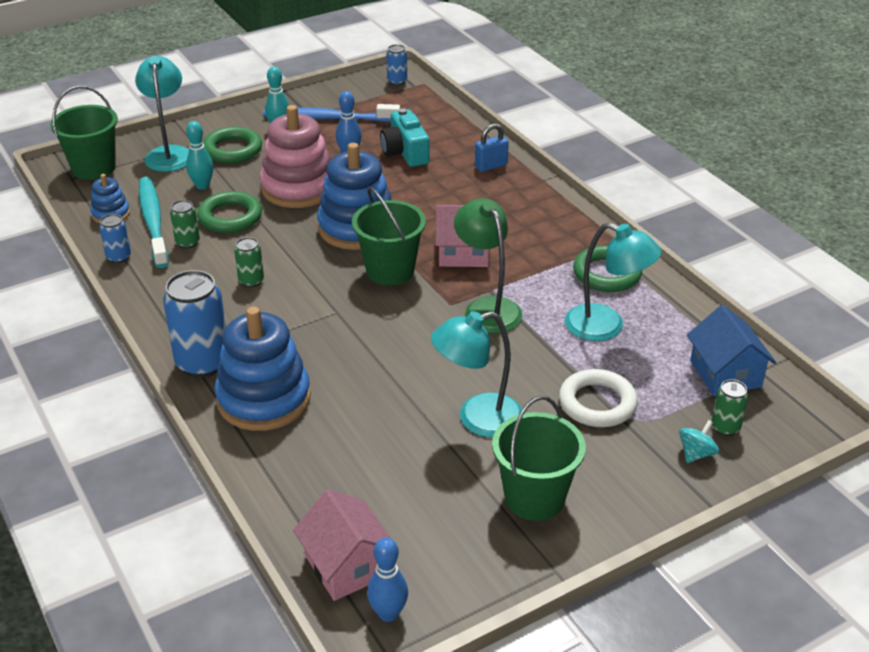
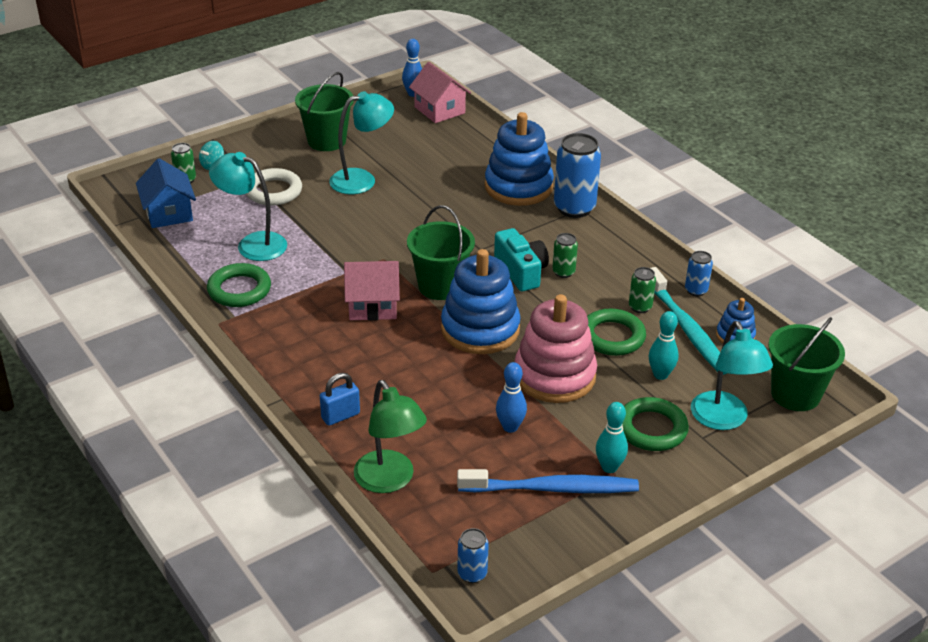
camera: 175 degrees right, 0 degrees up
(405, 152) = (443, 433): turquoise camera -> turquoise camera (521, 271)
(487, 308) = (352, 256): green lamp -> green lamp (390, 481)

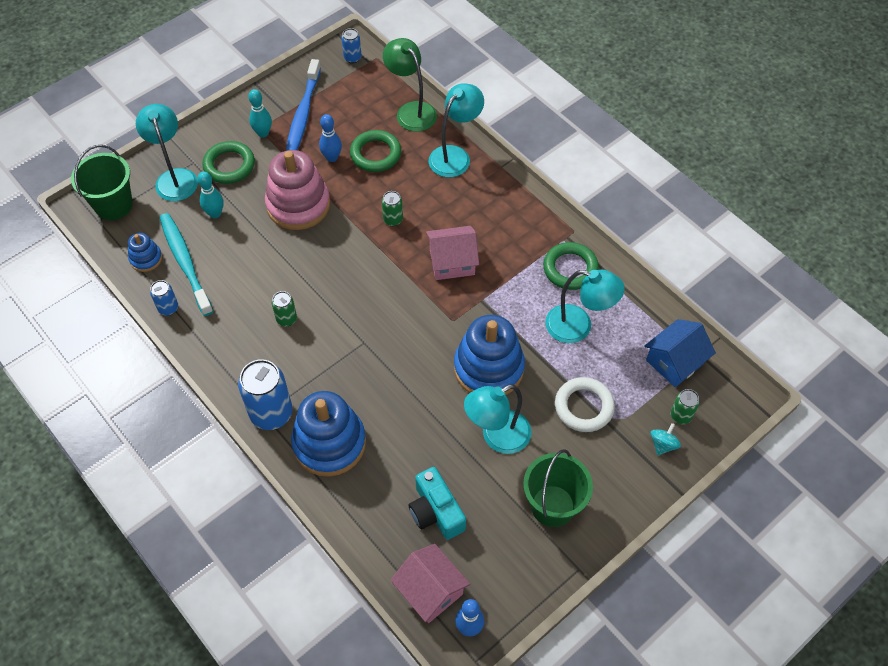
camera: 175 degrees right, 20 degrees up
(168, 213) = (674, 362): blue house -> blue house turned 75 degrees clockwise
(340, 416) = (455, 155): blue padlock -> turquoise lamp
(440, 286) = (397, 290): green bucket -> none
(480, 329) = (359, 245): blue stacking toy -> blue stacking toy (488, 368)
(521, 271) = (325, 316): turquoise camera -> turquoise camera (436, 511)
(552, 489) = (303, 115): blue toothbrush -> blue toothbrush turned 75 degrees counterclockwise
(612, 337) = (249, 248): green ring -> green ring (375, 154)
(640, 307) = (222, 283): green can -> green can (393, 220)

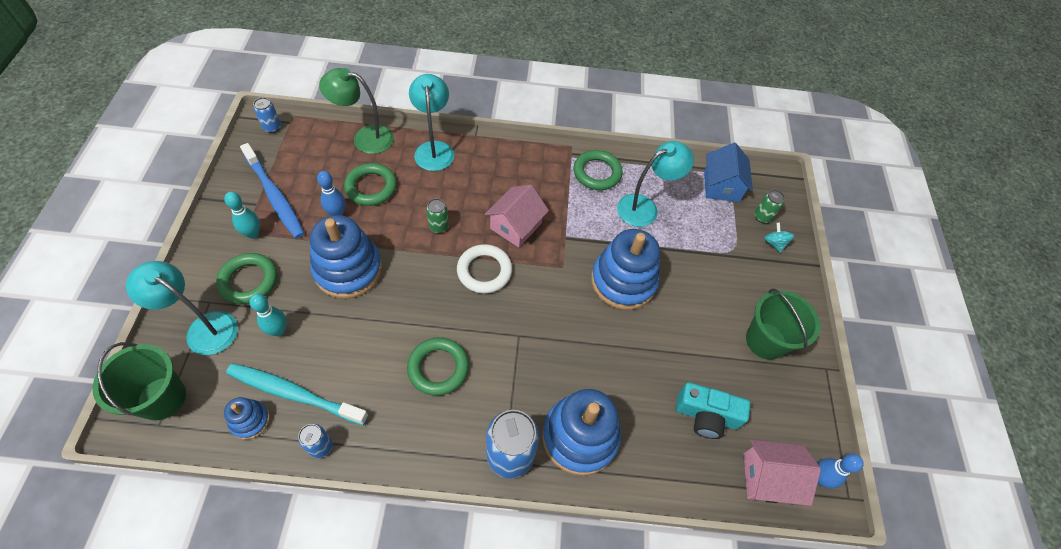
camera: 50 degrees left, 0 degrees up
(286, 319) = (438, 368): green can -> green ring
(298, 205) = (348, 269): pink stacking toy -> blue stacking toy
(497, 437) = (682, 324): turquoise lamp -> none
(583, 407) = (707, 258): white ring -> white ring (484, 271)

